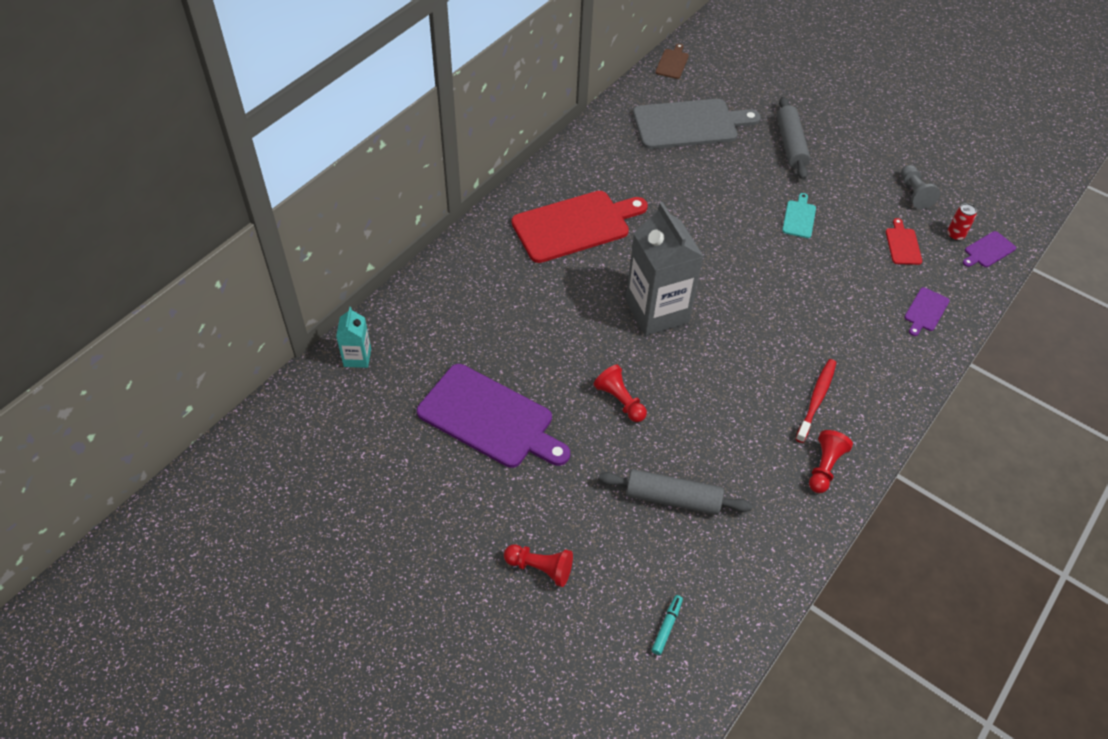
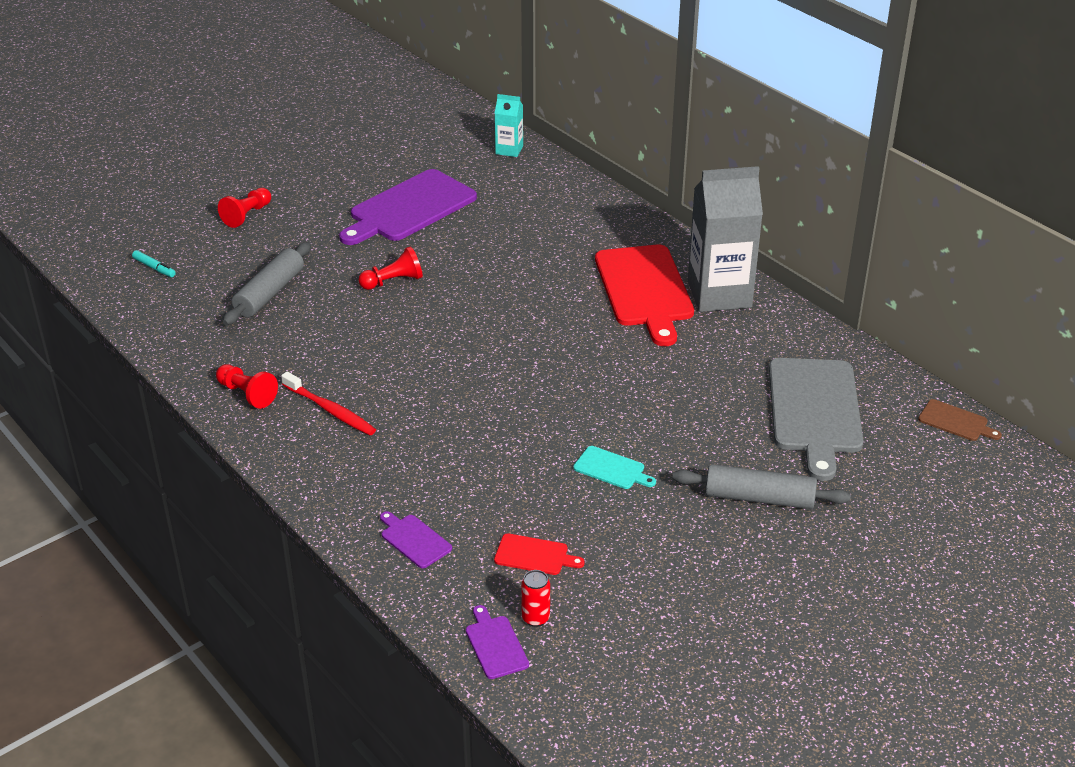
camera: 105 degrees right, 15 degrees down
(657, 312) = (497, 324): grey carton -> grey carton (719, 294)
(914, 193) = (631, 601): grey pawn -> none

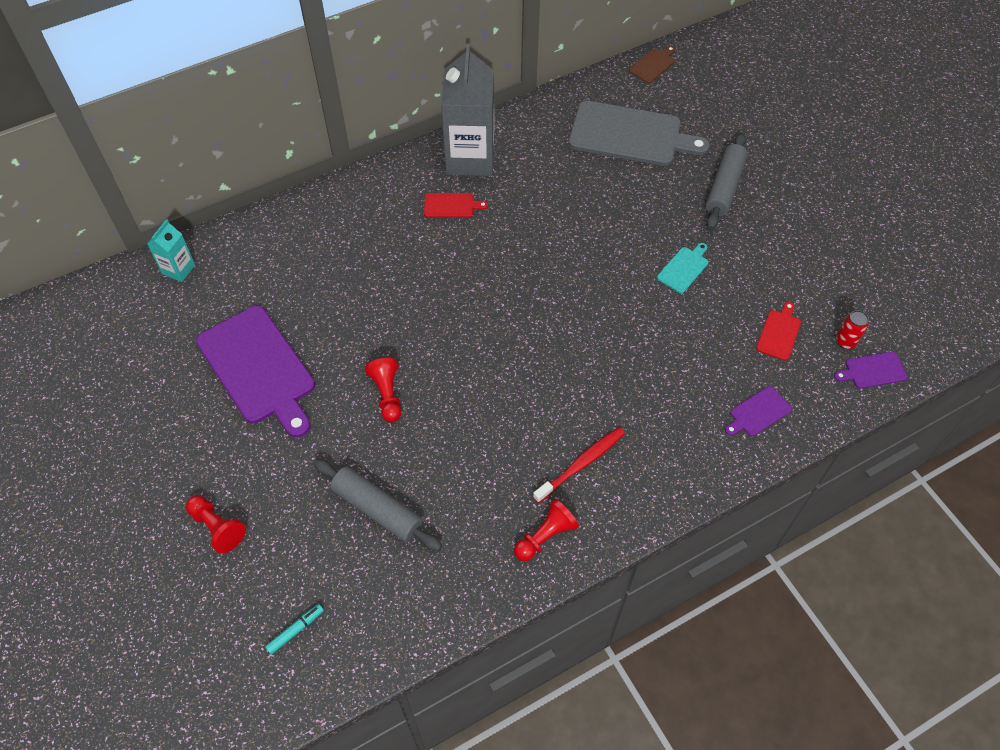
camera: 80 degrees left, 20 degrees up
(644, 290) = (451, 205): red cutting board -> red cutting board, size x0.44

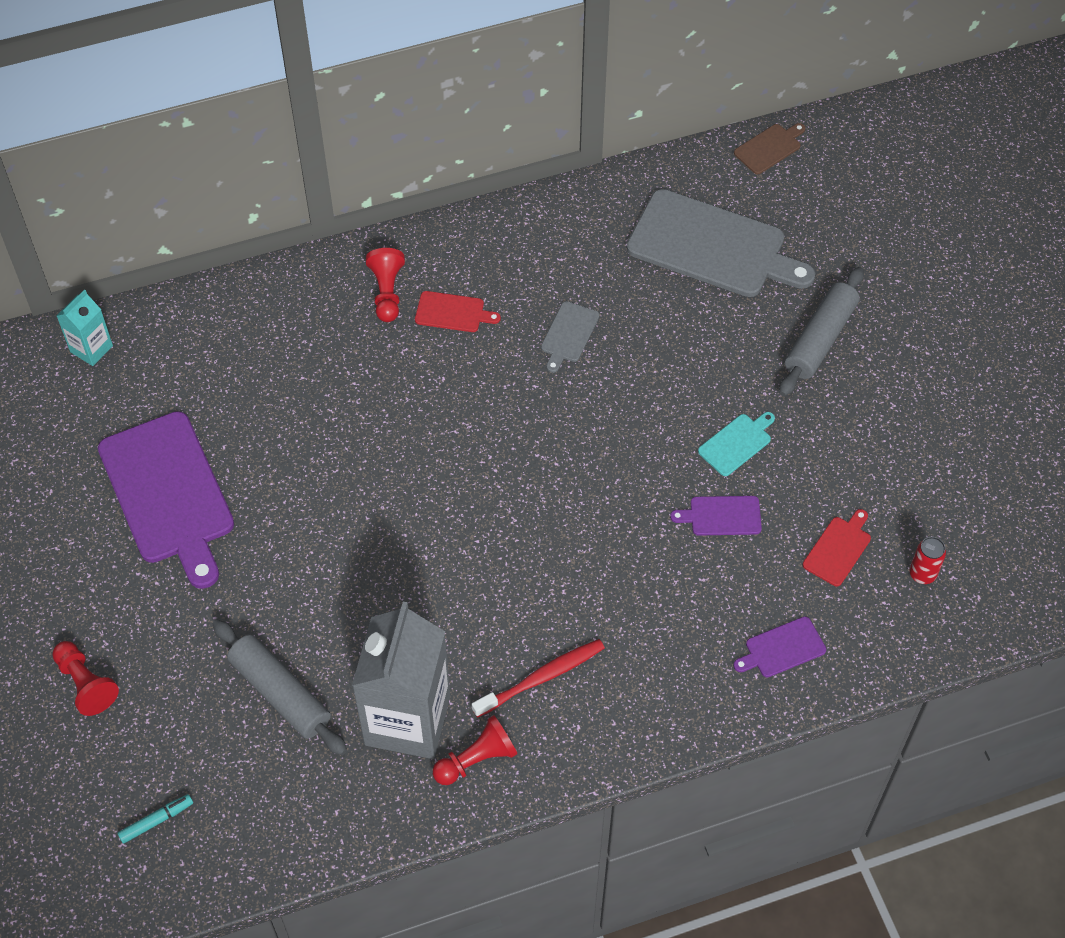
camera: 10 degrees right, 0 degrees up
(387, 395) = (320, 552): red pawn -> red pawn (387, 292)
(470, 158) = (491, 250): grey carton -> grey carton (407, 720)
(541, 209) = (569, 334): none -> grey cutting board
(873, 370) = (947, 617): purple cutting board -> purple cutting board (722, 516)

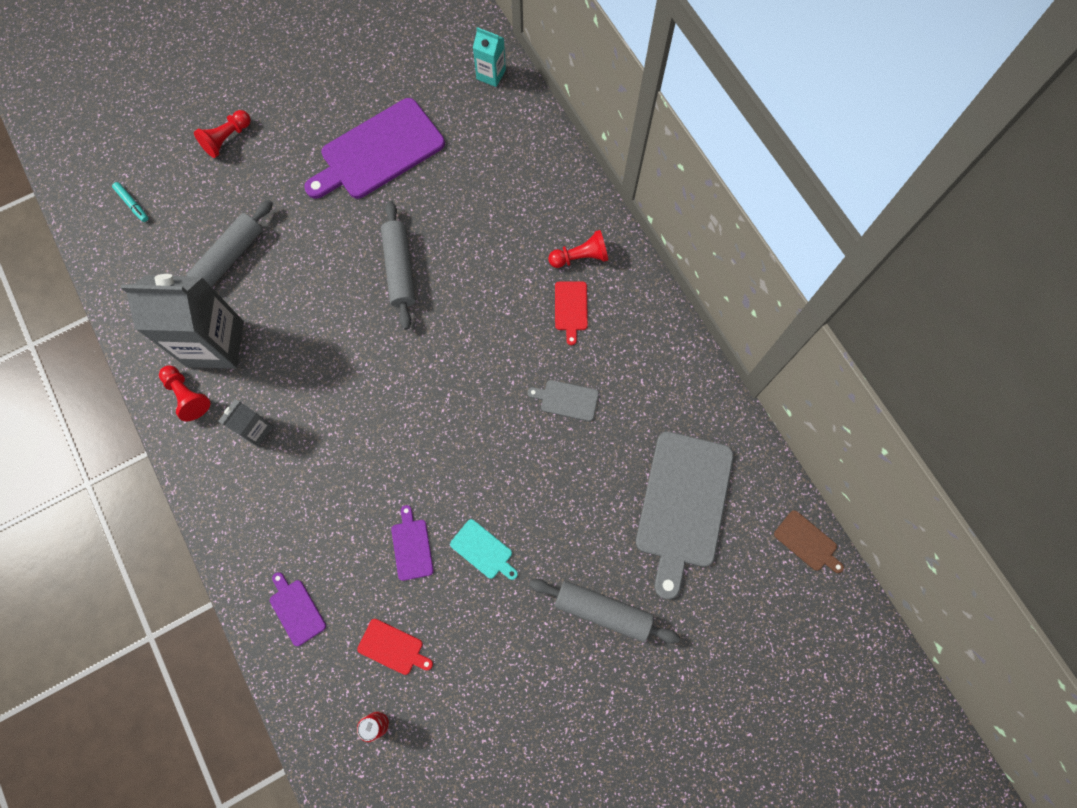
camera: 80 degrees right, 15 degrees up
(353, 487) = (400, 269): none -> grey rolling pin
(542, 678) = (255, 430): red toothbrush -> grey carton

